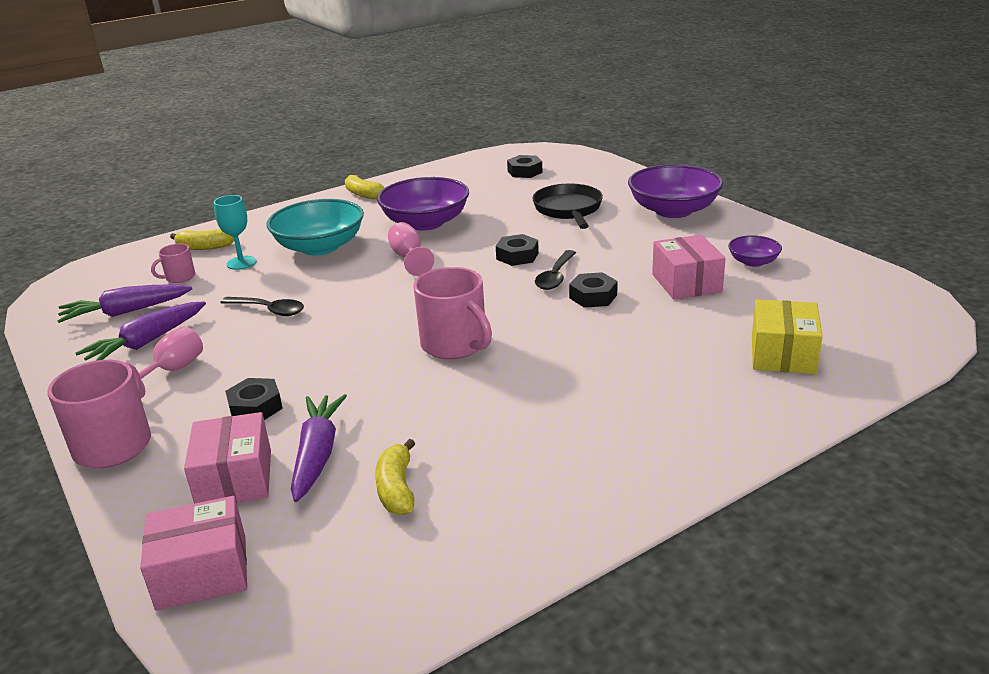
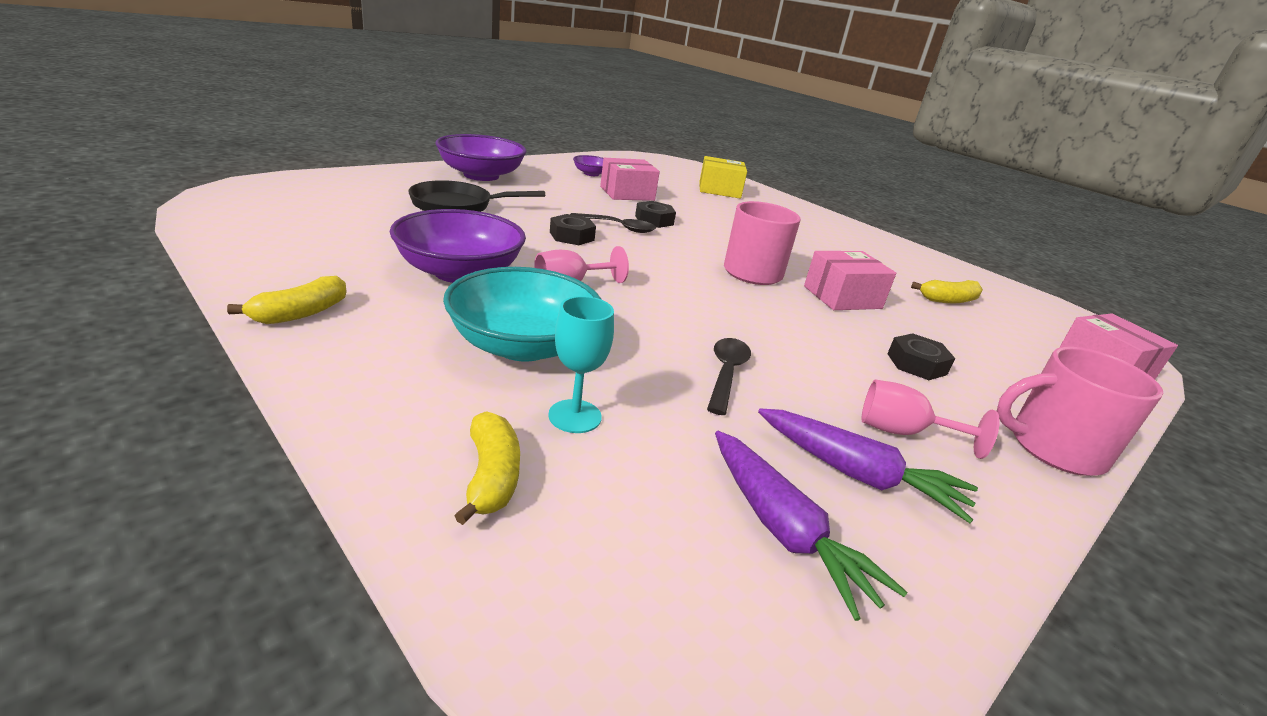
camera: 105 degrees left, 0 degrees up
(179, 277) = (635, 486): pink mug -> none
(235, 479) = (1011, 365): pink box -> pink box (842, 297)
(317, 454) = (946, 329): purple carrot -> none
(525, 172) = (308, 209): black nut -> none

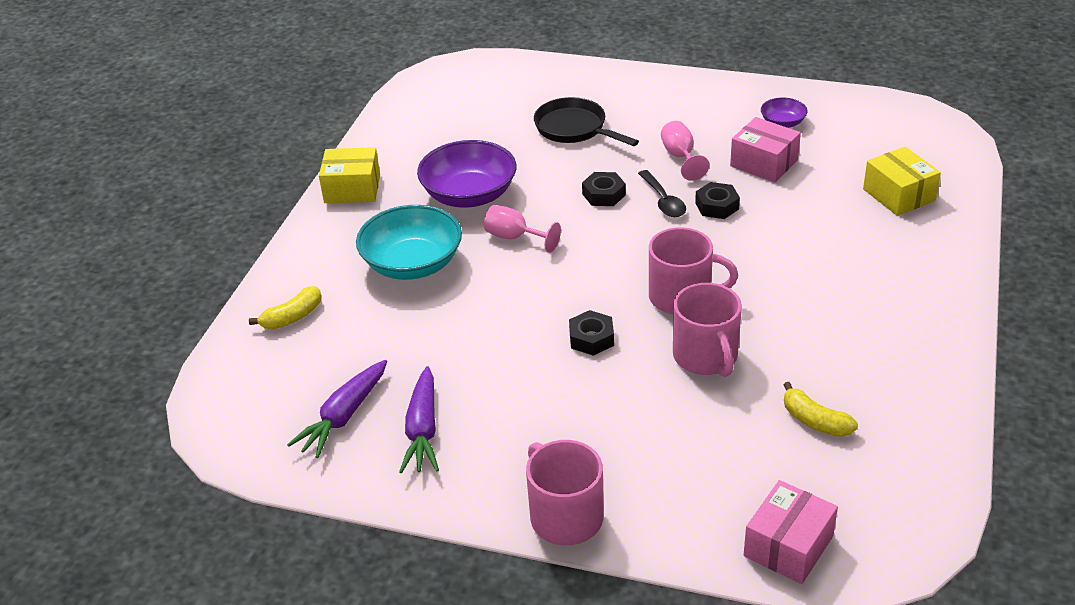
camera: 65 degrees right, 10 degrees up
(300, 313) = (352, 189): yellow banana -> yellow box
(481, 175) = (659, 95): purple bowl -> none
(575, 416) = (364, 315): turquoise goblet -> none
(726, 373) = (479, 345): black spoon -> none
(842, 297) = (706, 357): pink box -> pink mug
(903, 432) = (496, 439): pink goblet -> pink goblet (680, 157)
(916, 364) = (620, 426): black nut -> black nut (591, 338)

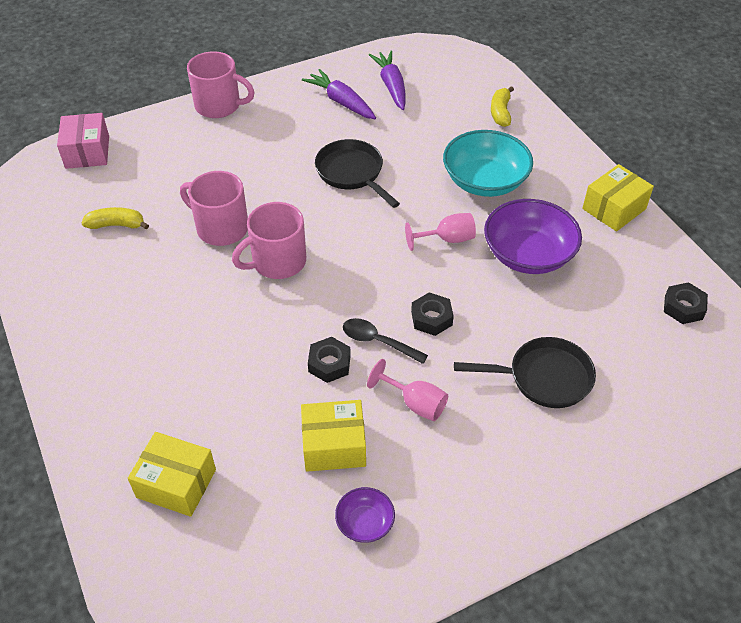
camera: 135 degrees right, 10 degrees up
(518, 340) = (352, 173): none -> black pan
(591, 338) = (307, 199): black nut -> black nut (683, 307)
(764, 163) = (334, 445): pink box -> yellow box

